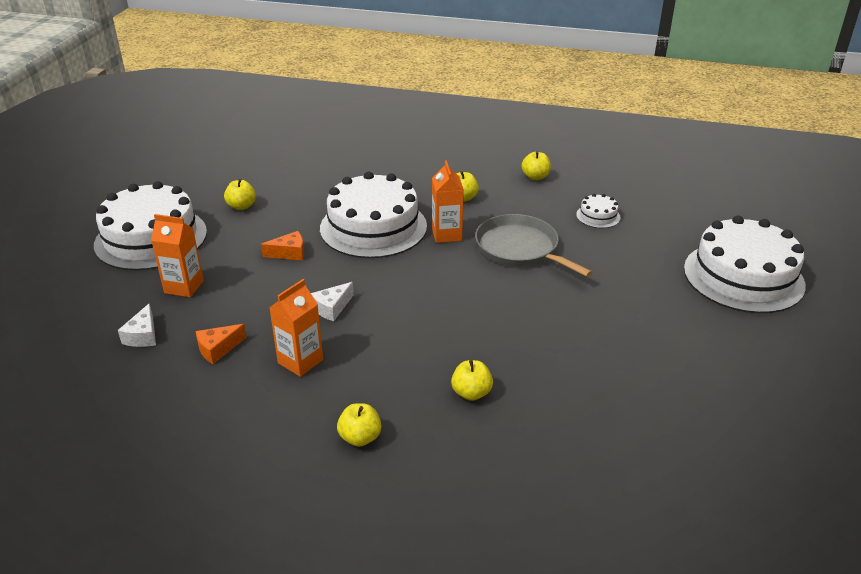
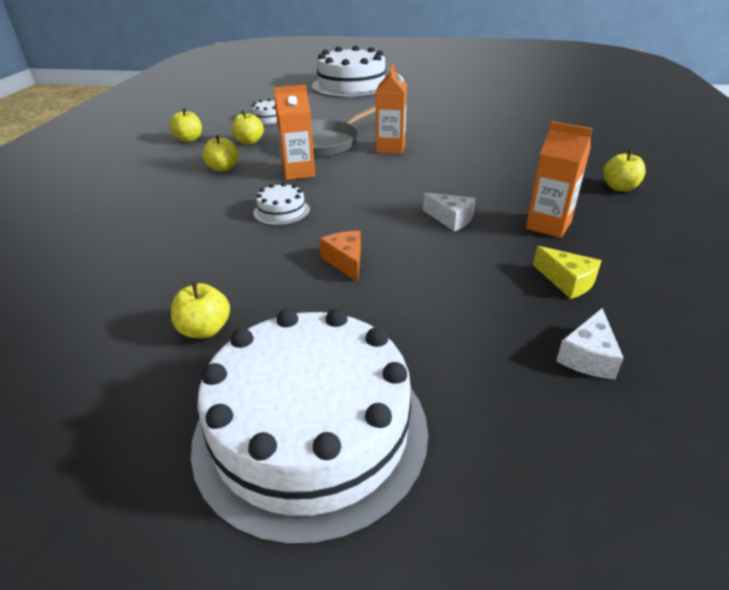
camera: 95 degrees left, 0 degrees up
(143, 335) = (588, 356): white cheese -> white cheese turned 120 degrees clockwise
(184, 287) = (454, 343): orange carton -> orange carton (390, 148)
(218, 349) = (567, 281): orange cheese -> yellow cheese
(373, 227) = (281, 211): white cake -> white cake, size x0.42
(471, 393) = (530, 153): yellow apple -> yellow apple (249, 142)

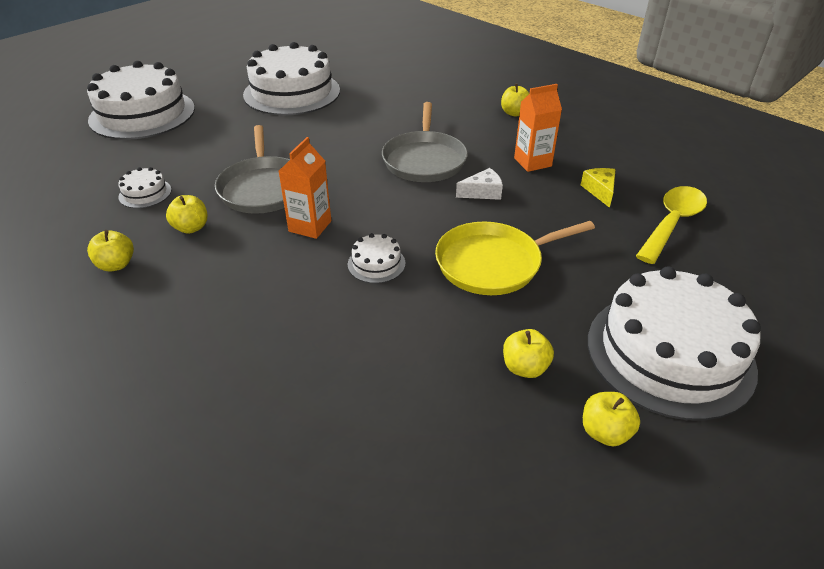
camera: 55 degrees left, 5 degrees up
(223, 168) = (236, 266): yellow apple -> yellow apple (605, 432)
(346, 261) = (493, 263): orange cheese -> yellow pan
(390, 148) = (328, 161): orange carton -> none
(457, 178) = (424, 160): none -> grey pan
(459, 106) = (292, 92): none -> white cake
(567, 281) = (600, 191): yellow cheese -> yellow cheese turned 90 degrees counterclockwise
(588, 356) = (672, 223): white cheese -> yellow spoon

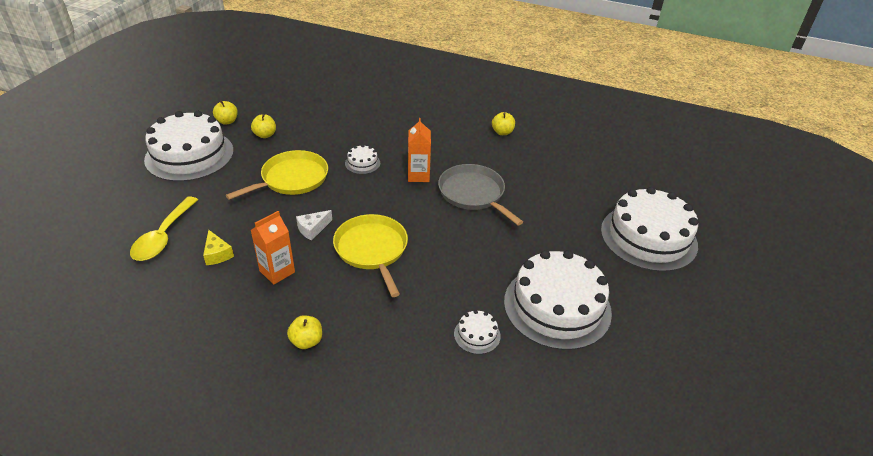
camera: 155 degrees right, 0 degrees up
(145, 193) = (544, 171): white cake -> white cake (477, 335)
(191, 228) = (488, 158): yellow apple -> none
(424, 160) = (372, 250): grey pan -> yellow pan

